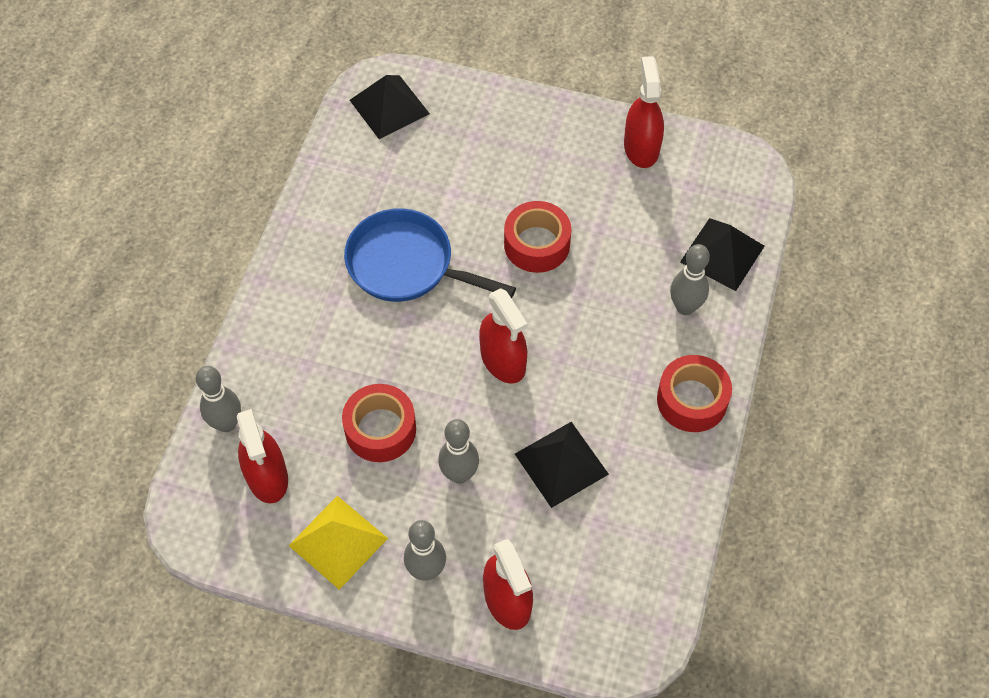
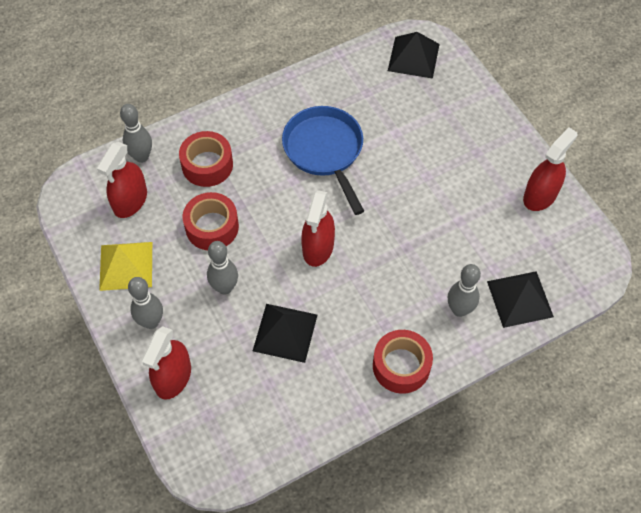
camera: 45 degrees right, 0 degrees up
(537, 244) = (411, 200): red tape -> red tape (207, 165)

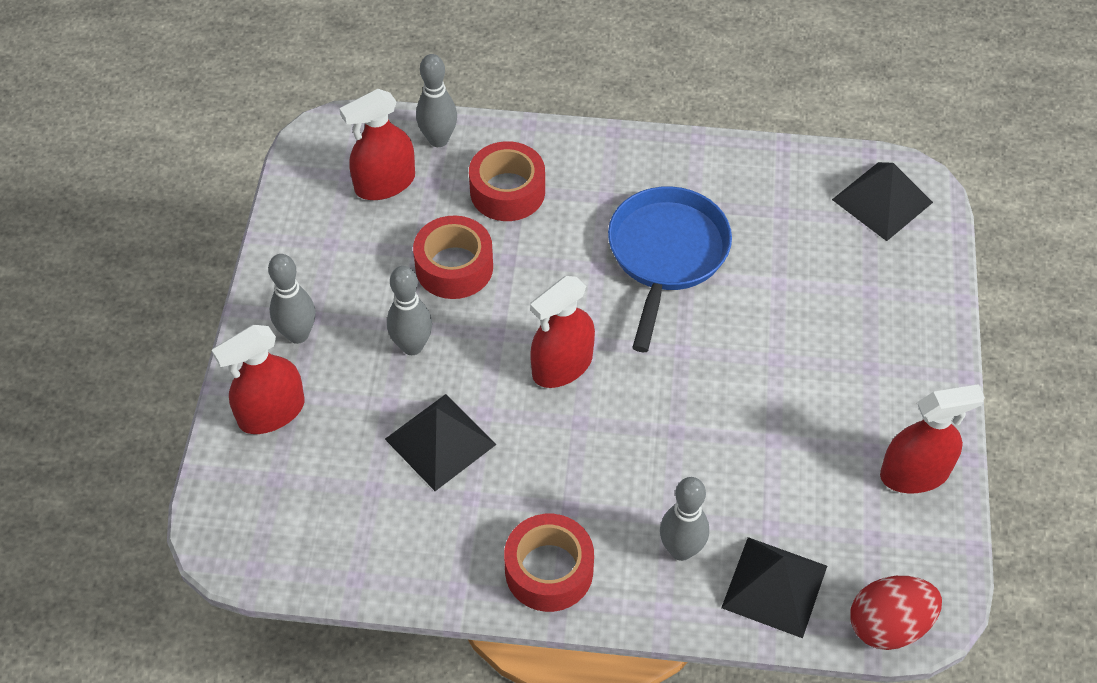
camera: 35 degrees right, 5 degrees down
(126, 266) = (321, 254): yellow pyramid -> none
(588, 283) = (888, 625): none -> red egg

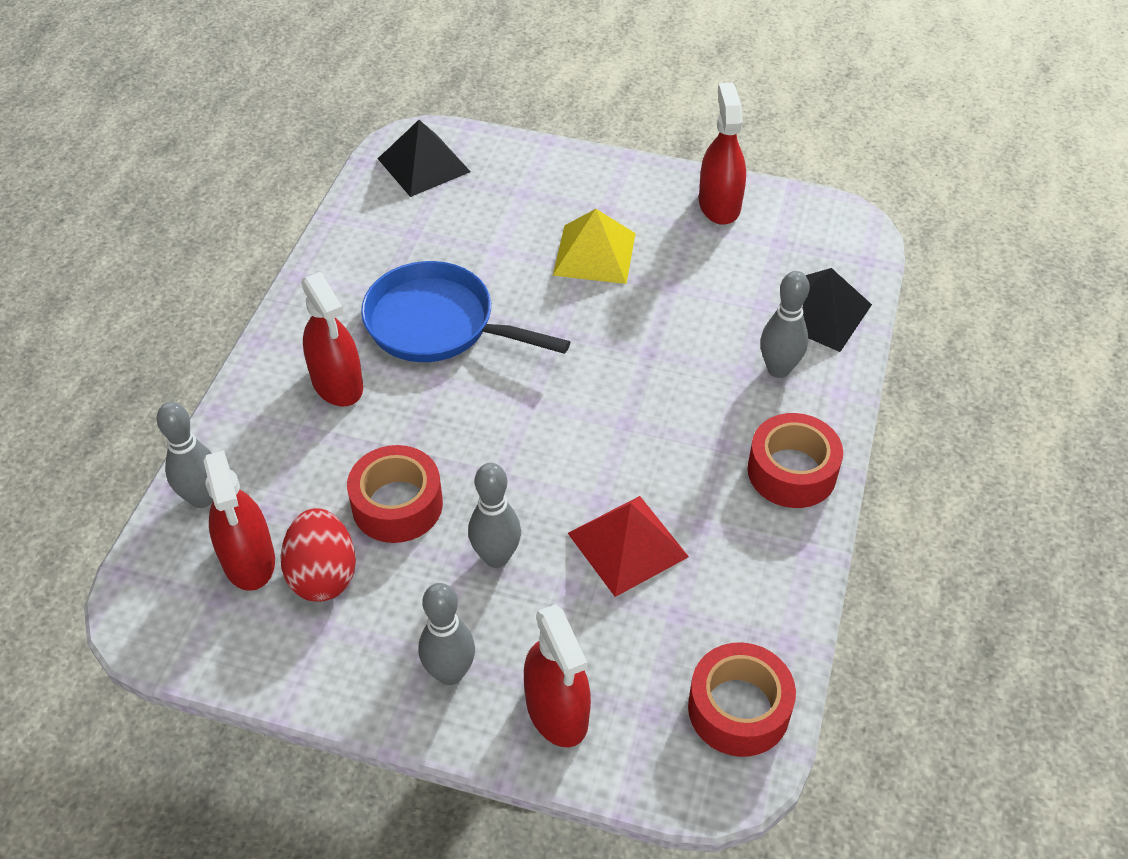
camera: 80 degrees left, 5 degrees down
(440, 441) = (627, 544): black pyramid -> red pyramid
(507, 191) = (306, 442): red tape -> red tape (738, 709)
(562, 366) = (554, 427): red spray bottle -> red spray bottle (337, 383)
(799, 366) = (594, 254): none -> yellow pyramid
(888, 625) = (862, 250): red egg -> red egg (323, 575)

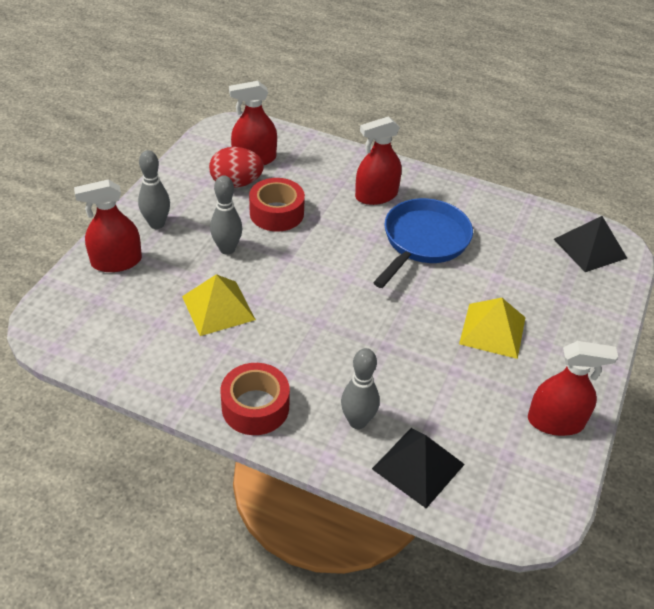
camera: 95 degrees right, 5 degrees down
(202, 498) = (300, 145): grey bowling pin -> none
(627, 544) = (218, 308): red pyramid -> yellow pyramid
(738, 709) = (83, 339): red tape -> none

